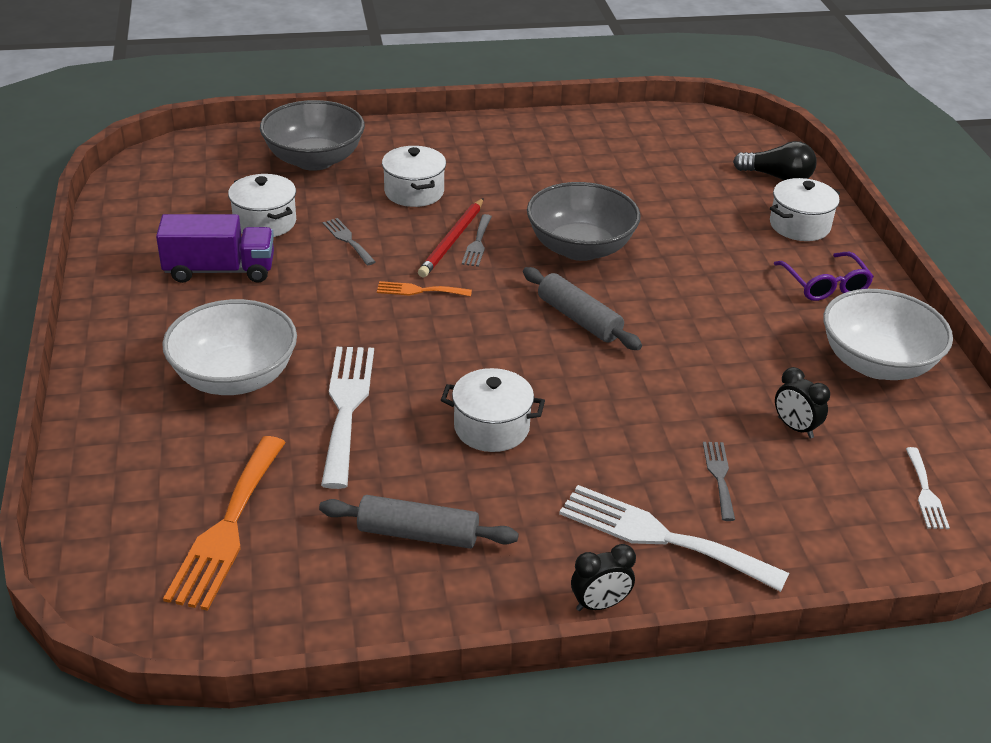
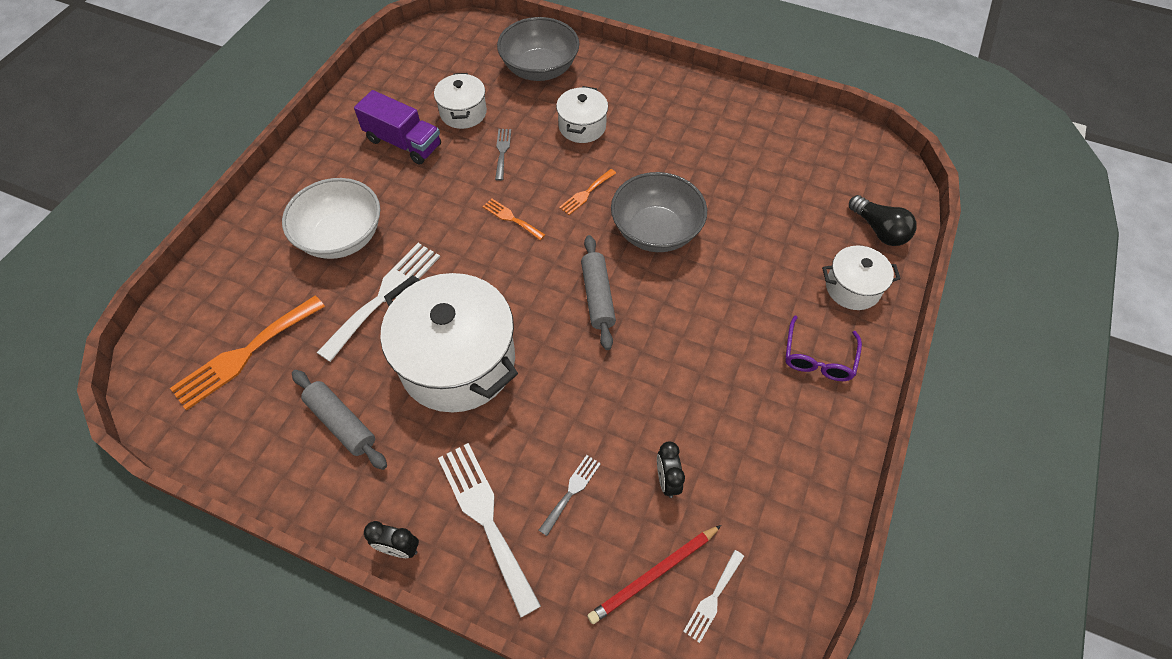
camera: 35 degrees right, 20 degrees up
(452, 240) = (571, 183): red pencil -> red pencil (654, 575)
(477, 243) = (586, 193): grey fork -> orange fork
(491, 428) = (457, 362): white pot -> white pot, size x1.98
(876, 363) = (789, 456): white bowl -> none

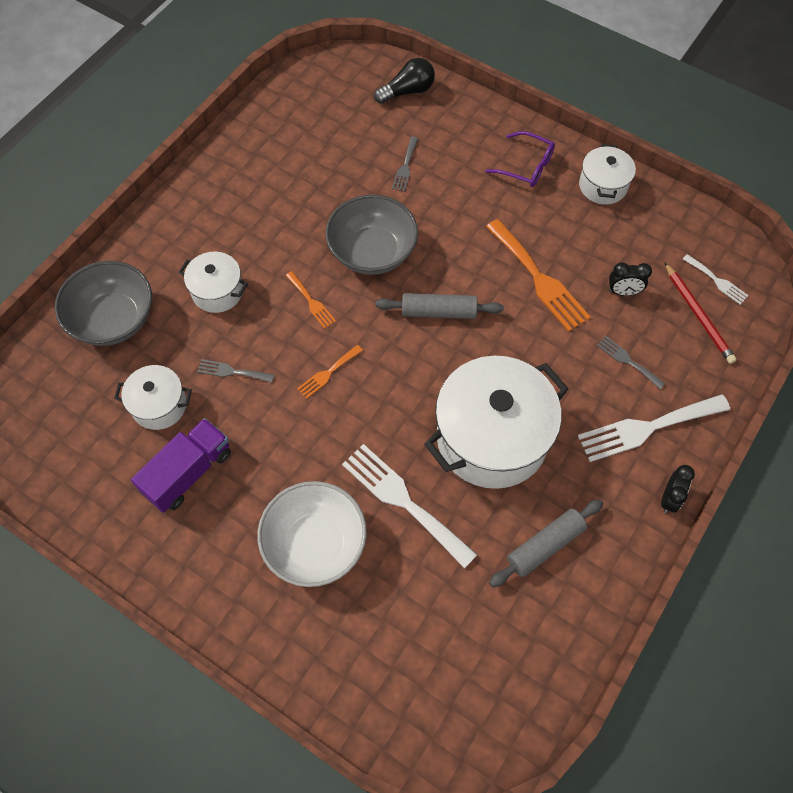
camera: 80 degrees left, 5 degrees up
(244, 354) = (453, 645): orange fork -> orange fork (539, 279)
(773, 243) = (405, 167): none -> grey fork
(852, 288) = (463, 126): white pot -> white pot (603, 186)

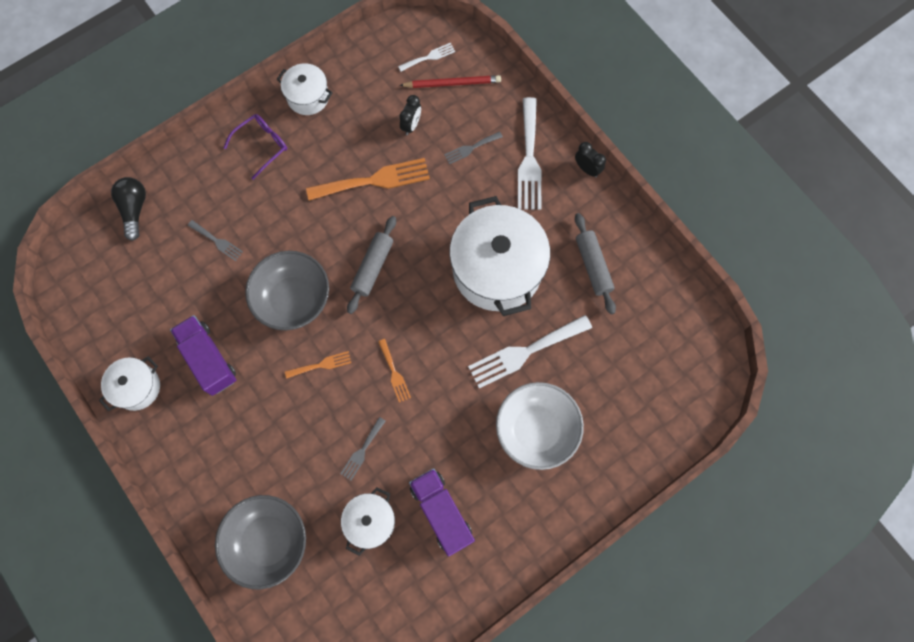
camera: 70 degrees left, 10 degrees up
(217, 291) = (277, 441): white pot -> white pot (137, 387)
(281, 204) = (208, 359): none -> purple truck

